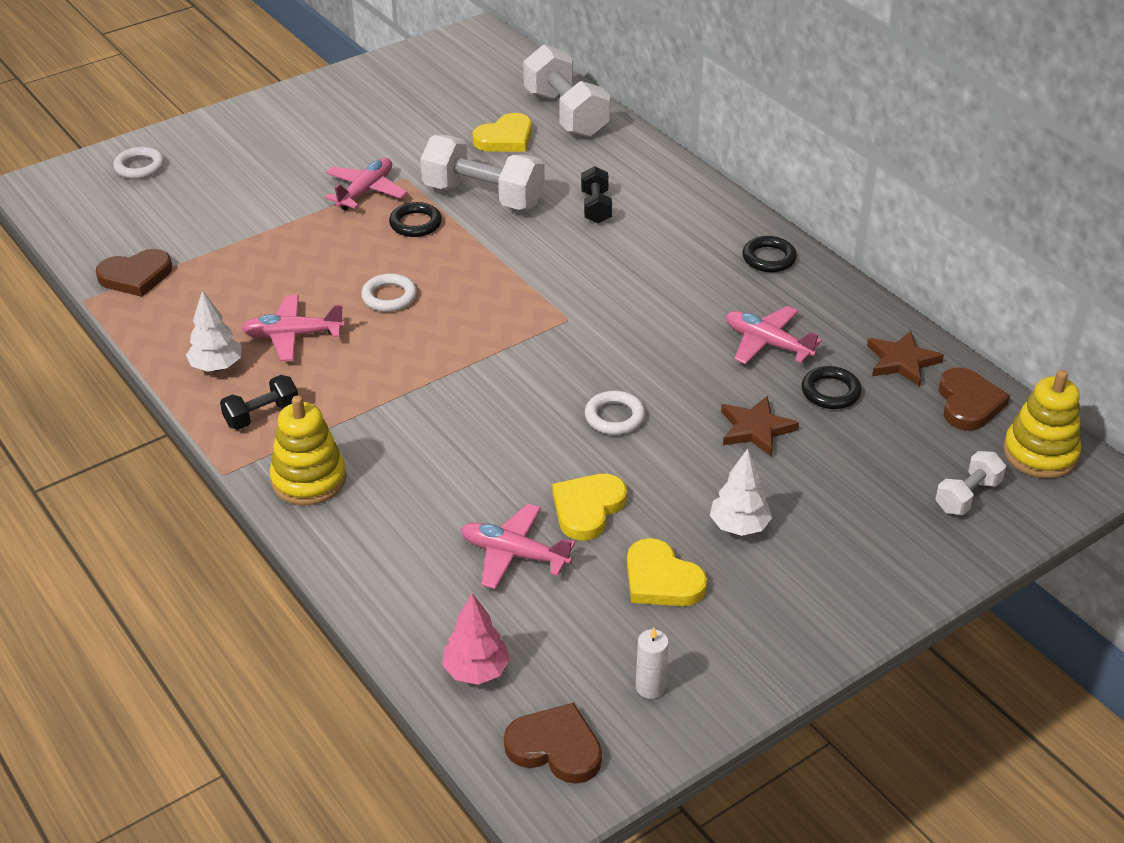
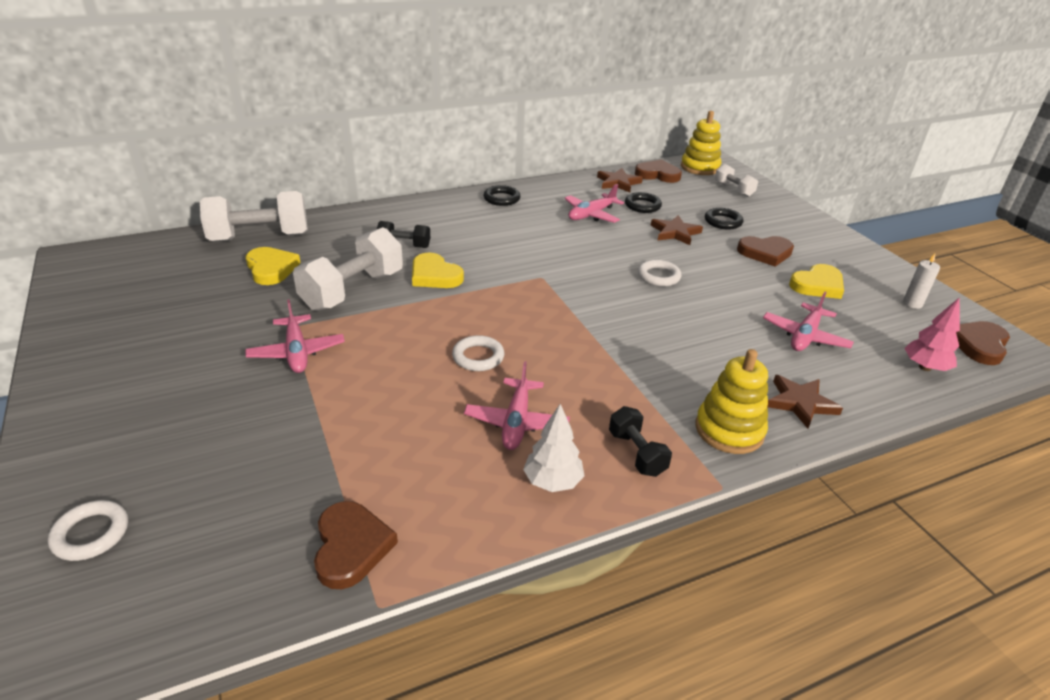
camera: 80 degrees left, 5 degrees down
(365, 191) = (297, 352): pink plane -> pink plane turned 150 degrees counterclockwise
(368, 539) = (800, 403): none -> brown star
(415, 223) = (372, 330): black ring -> black ring (723, 222)
(587, 508) = (754, 300): yellow heart -> yellow heart (434, 275)
(739, 526) = (765, 253): white tree -> brown heart

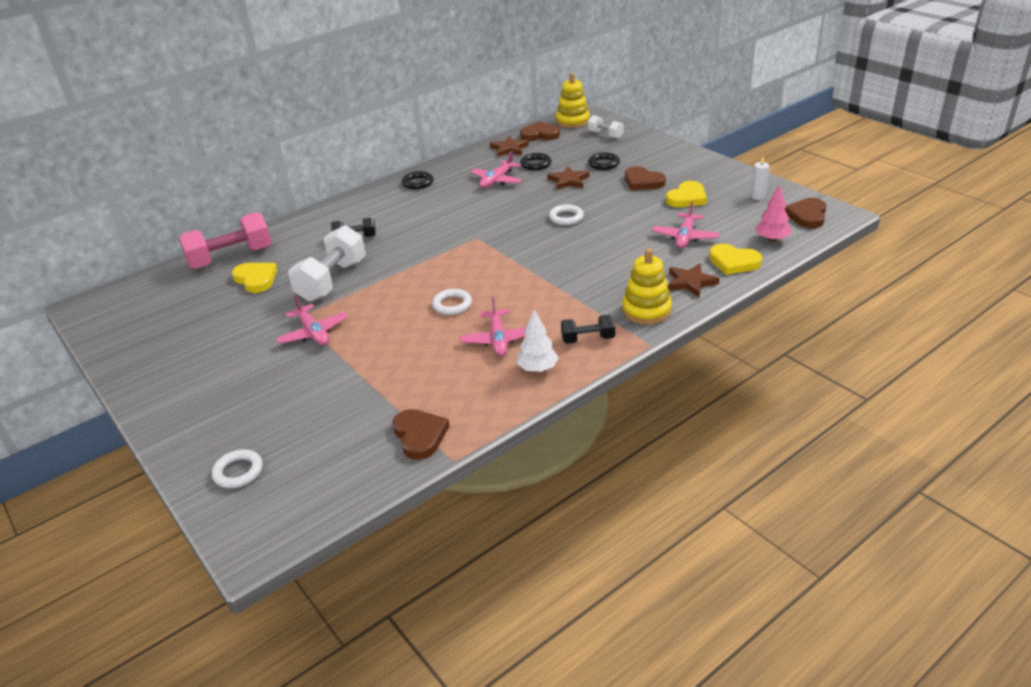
camera: 10 degrees left, 0 degrees up
(260, 237) = (231, 257): white dumbbell -> pink dumbbell
(434, 275) = (391, 255): yellow heart -> yellow heart (733, 262)
(636, 453) = (588, 339): black dumbbell -> black dumbbell turned 60 degrees counterclockwise
(765, 253) = (642, 182): brown heart -> brown heart turned 60 degrees clockwise

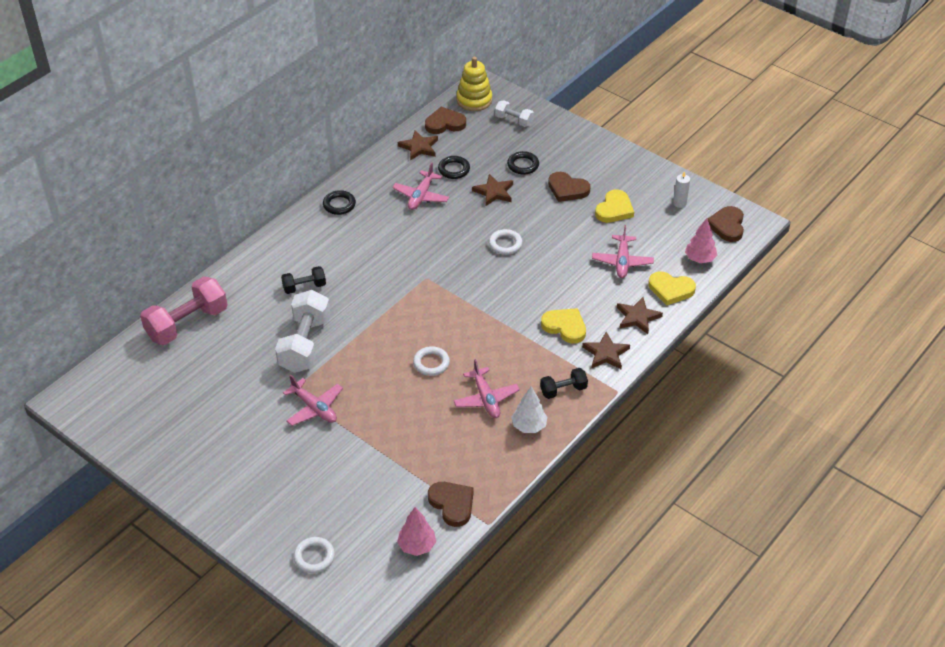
camera: 15 degrees left, 10 degrees up
(256, 279) = (227, 349): yellow heart -> yellow heart (565, 327)
(360, 474) = (417, 546): none -> pink tree
(646, 310) = (606, 353): yellow stacking toy -> brown star

